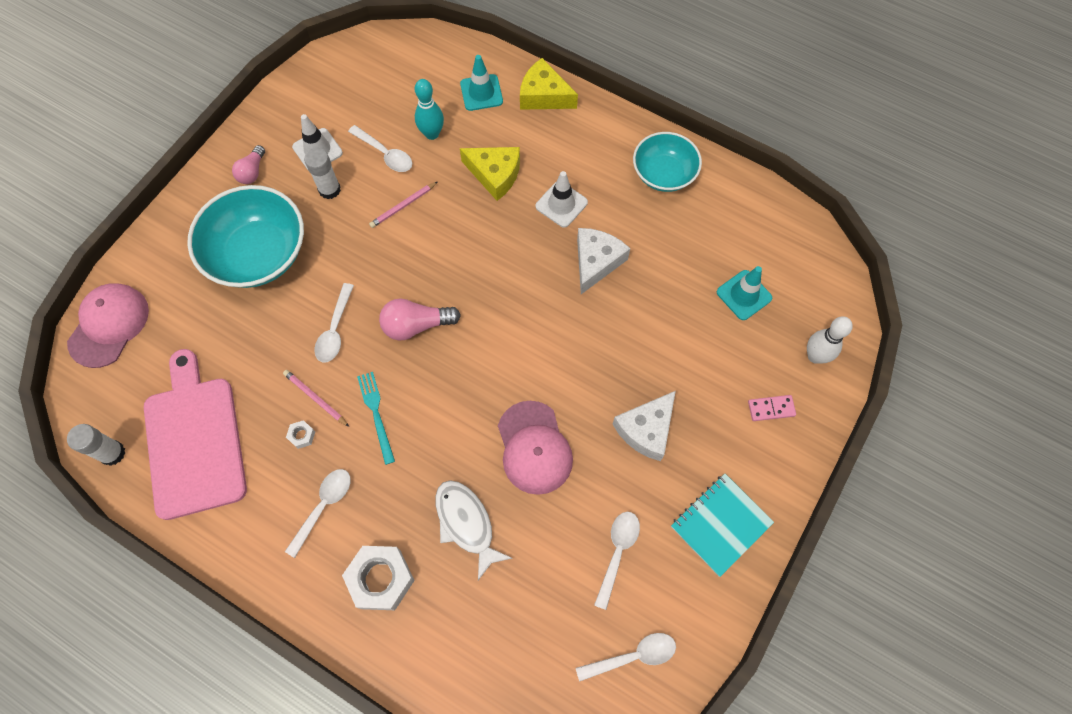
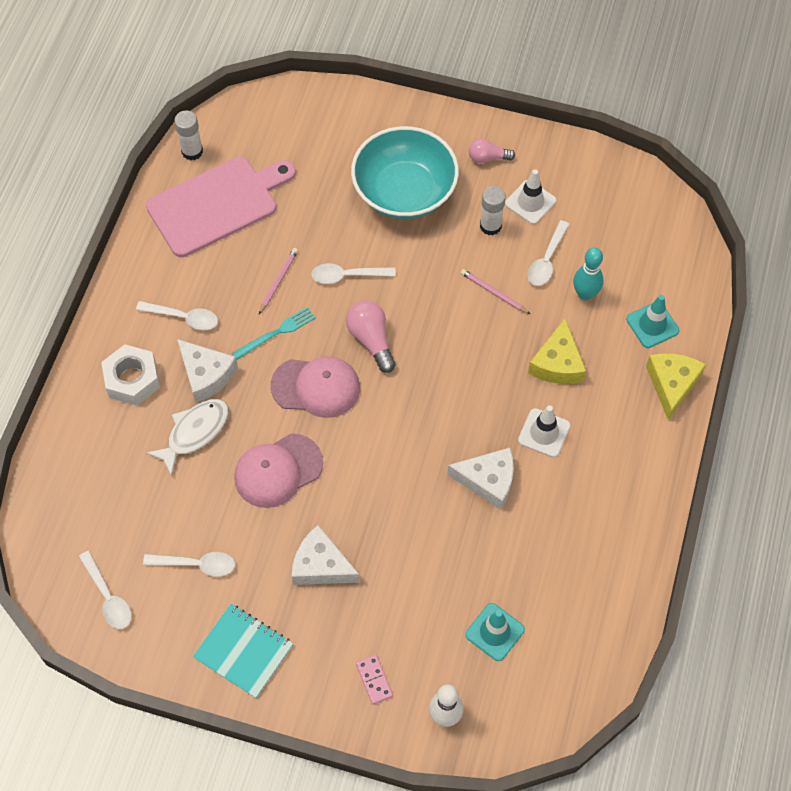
camera: 75 degrees right, 5 degrees down
(109, 325) = (302, 106): pink cap -> pink cap (316, 387)
(302, 436) = (241, 281): white nut -> none
(401, 497) = (206, 375): none -> white cheese
(663, 174) = (616, 524): turquoise bowl -> none

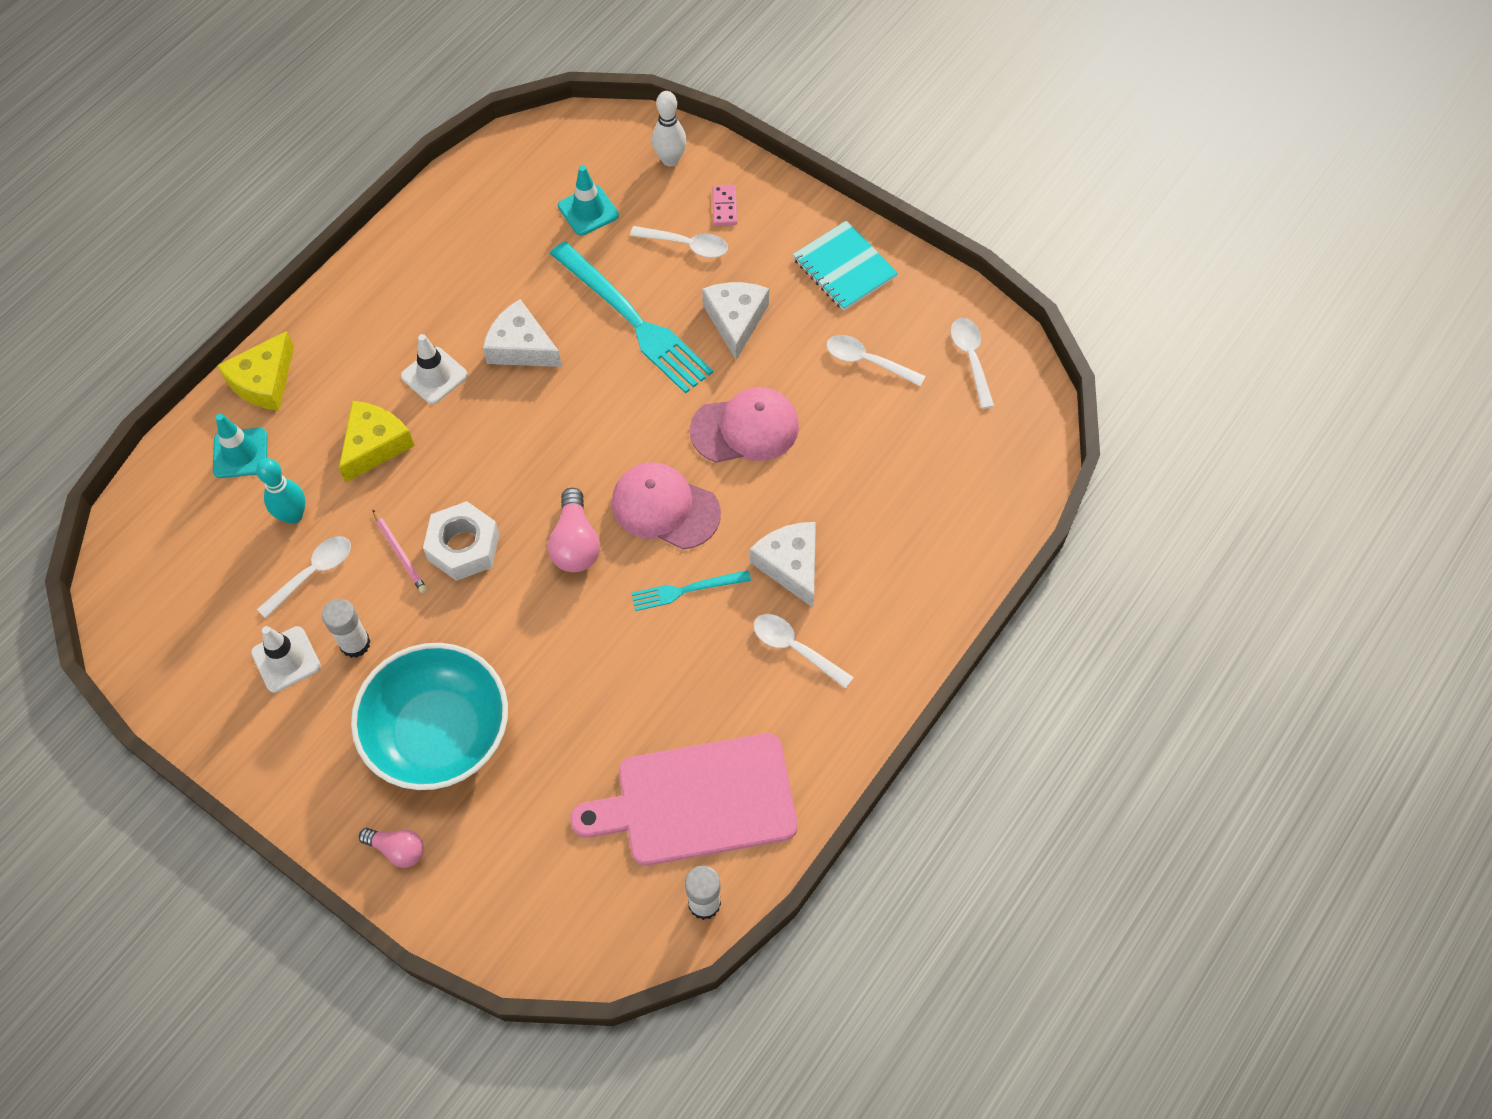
camera: 160 degrees left, 0 degrees up
(132, 379) = (882, 588): white nut -> white nut (463, 547)
(194, 433) = (826, 500): white fish -> none
(278, 281) = (658, 658): pink pencil -> none
(321, 565) = (735, 320): white cheese -> white cheese turned 135 degrees counterclockwise
(347, 276) = (568, 636): white spoon -> white spoon (686, 245)
(407, 536) = (633, 320): none -> turquoise fork
(488, 158) = (303, 745): pink light bulb -> pink light bulb (397, 849)

